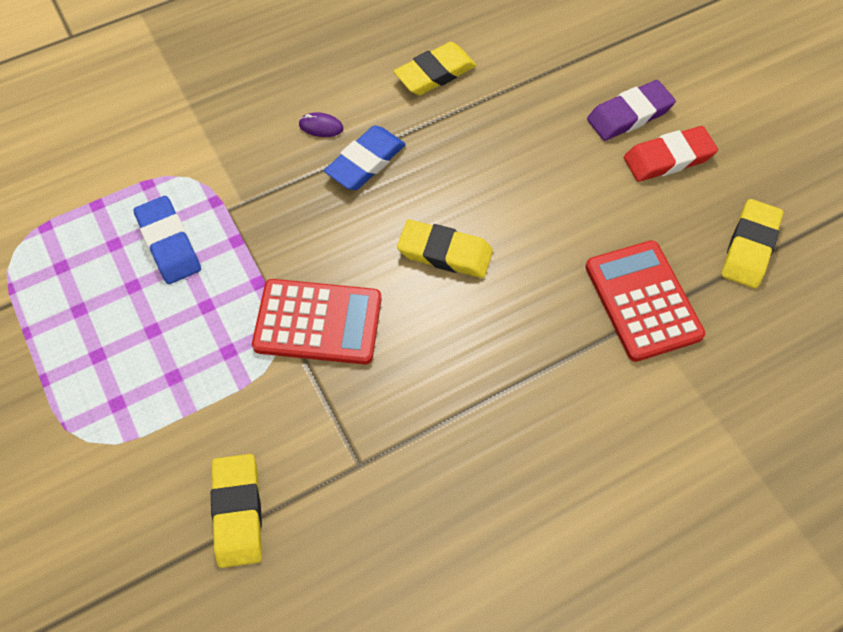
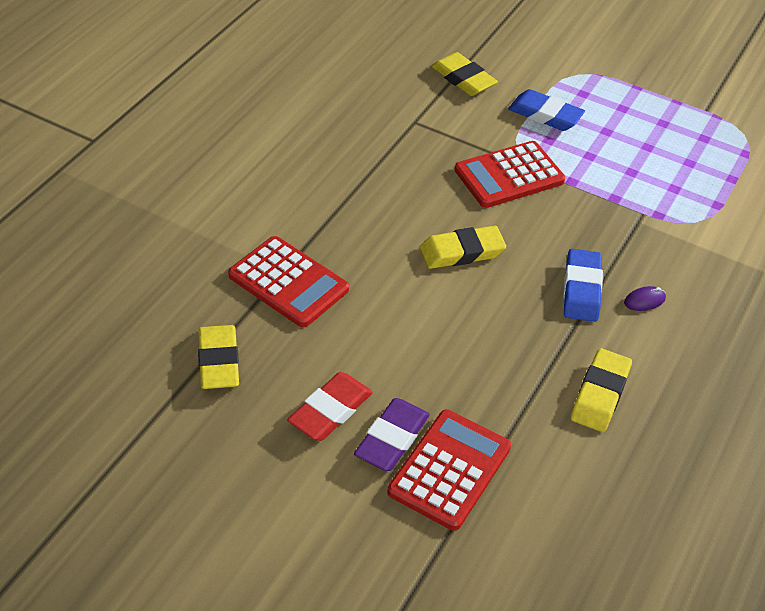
camera: 145 degrees right, 15 degrees down
(169, 243) = (655, 177): blue eraser -> blue eraser (545, 115)
(598, 74) = (449, 470): none -> red calculator

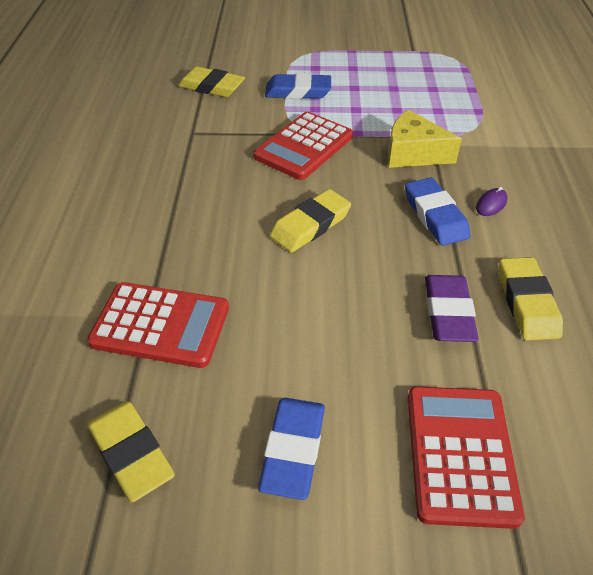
camera: 25 degrees left, 0 degrees up
(330, 411) = (293, 450): red eraser -> blue eraser
(392, 438) = (379, 449): purple eraser -> purple eraser (448, 312)
(610, 223) = (413, 153): none -> yellow cheese

